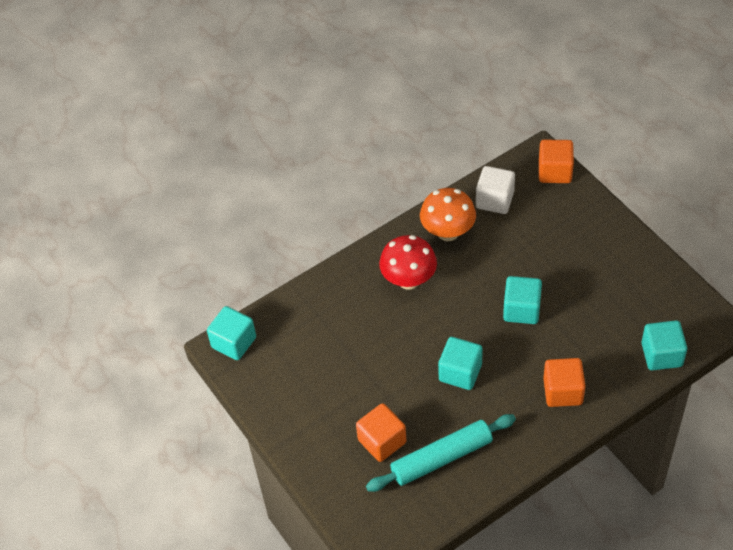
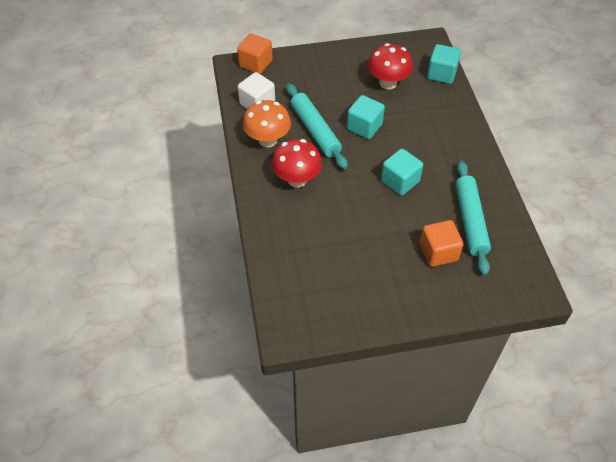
camera: 70 degrees left, 0 degrees up
(234, 342) = (285, 322): turquoise cube -> none
(487, 267) = (315, 131): none -> turquoise rolling pin
(563, 391) = (445, 132): orange cube -> none
(608, 306) = (388, 83): none -> red mushroom

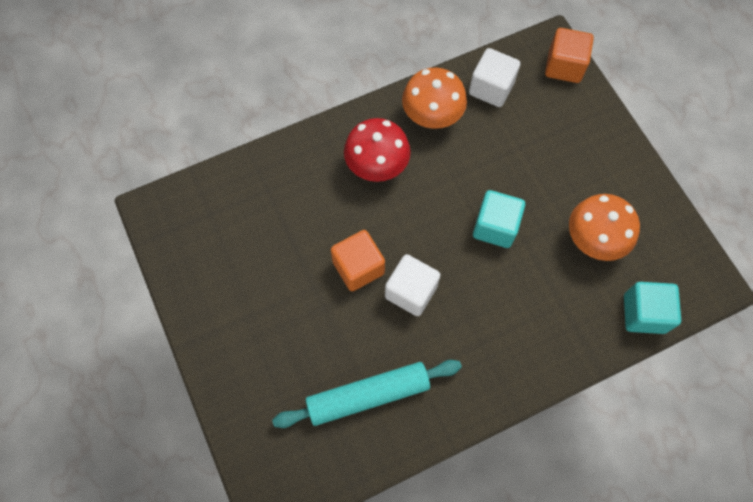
camera: 75 degrees right, 15 degrees up
(315, 131) = (467, 167): turquoise rolling pin -> none
(388, 83) = (593, 241): red mushroom -> orange mushroom
(400, 181) = (411, 291): turquoise cube -> white cube
(438, 252) = (305, 361): orange cube -> orange cube (358, 267)

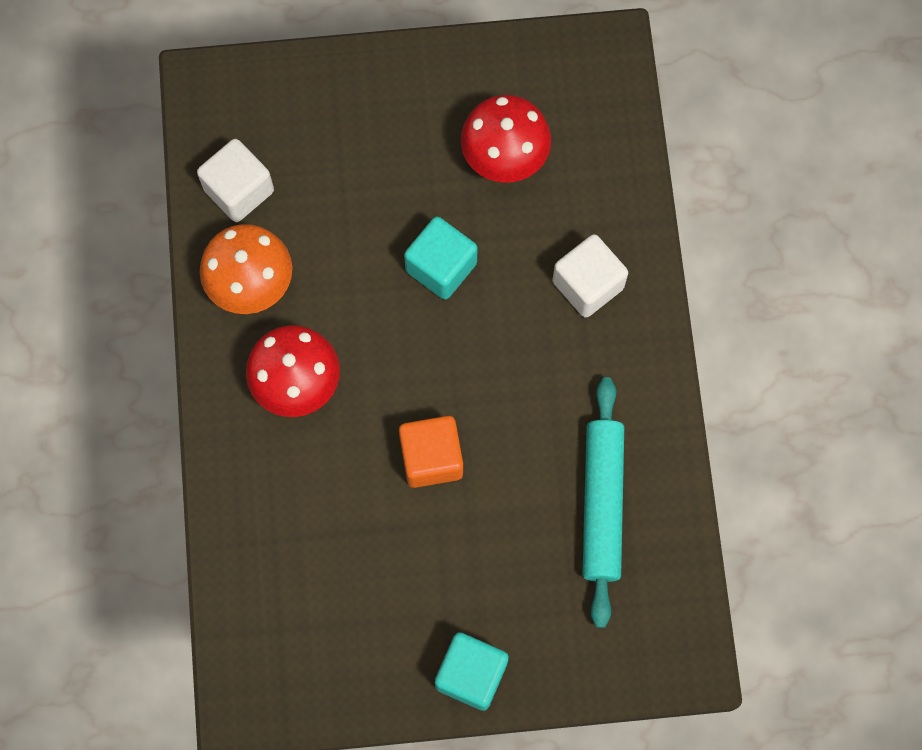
camera: 70 degrees left, 5 degrees up
(411, 291) = (488, 404): white cube -> white cube (588, 284)
(564, 66) = (245, 83): orange cube -> none
(593, 241) = (504, 158): orange mushroom -> red mushroom
(644, 313) = (617, 142): turquoise cube -> turquoise cube (471, 674)

